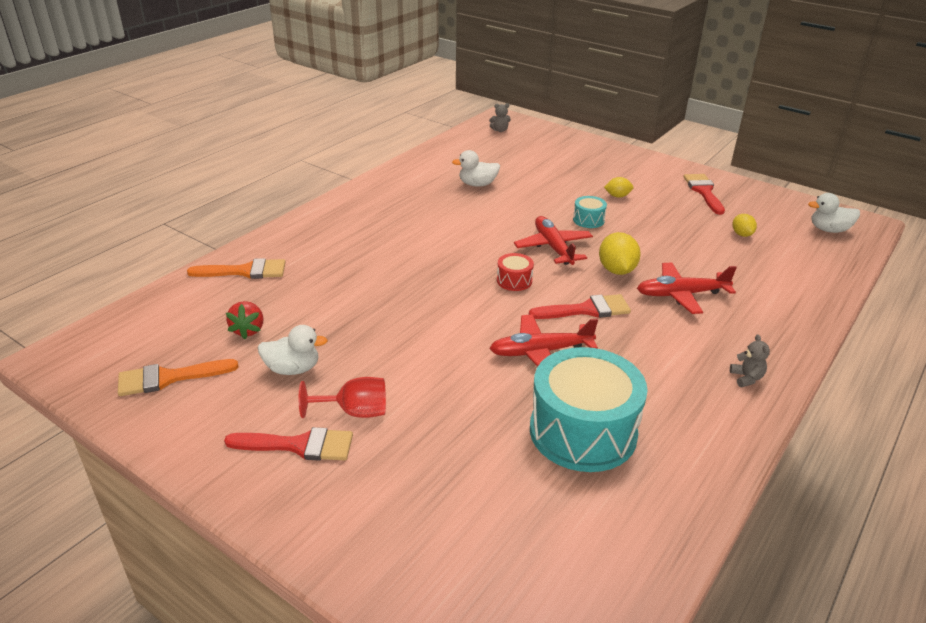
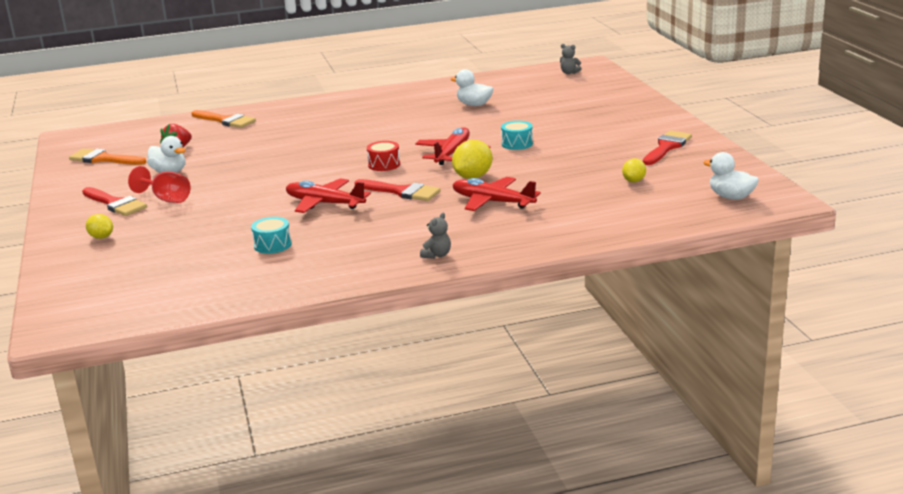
camera: 40 degrees right, 10 degrees down
(583, 431) = (272, 245): turquoise drum -> turquoise drum, size x0.43
(617, 196) = (577, 134): yellow lemon -> yellow lemon (101, 237)

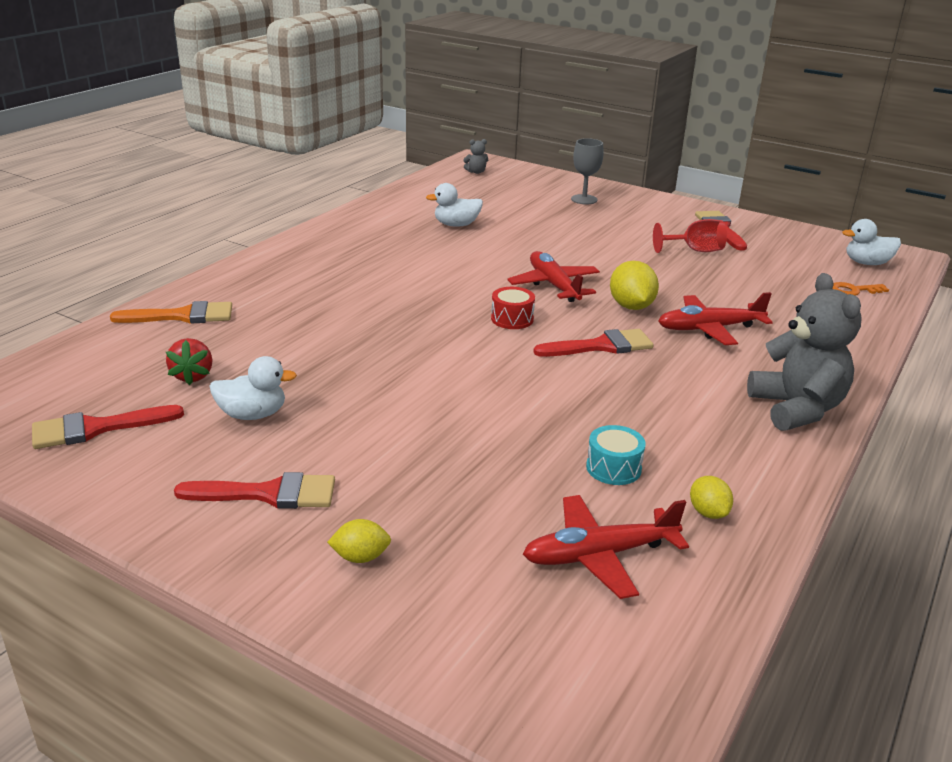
camera: 45 degrees left, 5 degrees up
(104, 159) = (96, 428): orange brush -> red brush
(167, 199) = (335, 457): red goblet -> red goblet (695, 251)
(325, 203) = (553, 389): red plane -> red plane (600, 555)
(437, 255) = (796, 409): grey teddy bear -> grey teddy bear, size x2.41
(517, 144) = (591, 258): turquoise drum -> none
(606, 106) = (584, 199): none -> grey goblet
(634, 181) = (769, 269): yellow lemon -> yellow lemon (708, 512)
(665, 210) = (853, 291): none -> orange key

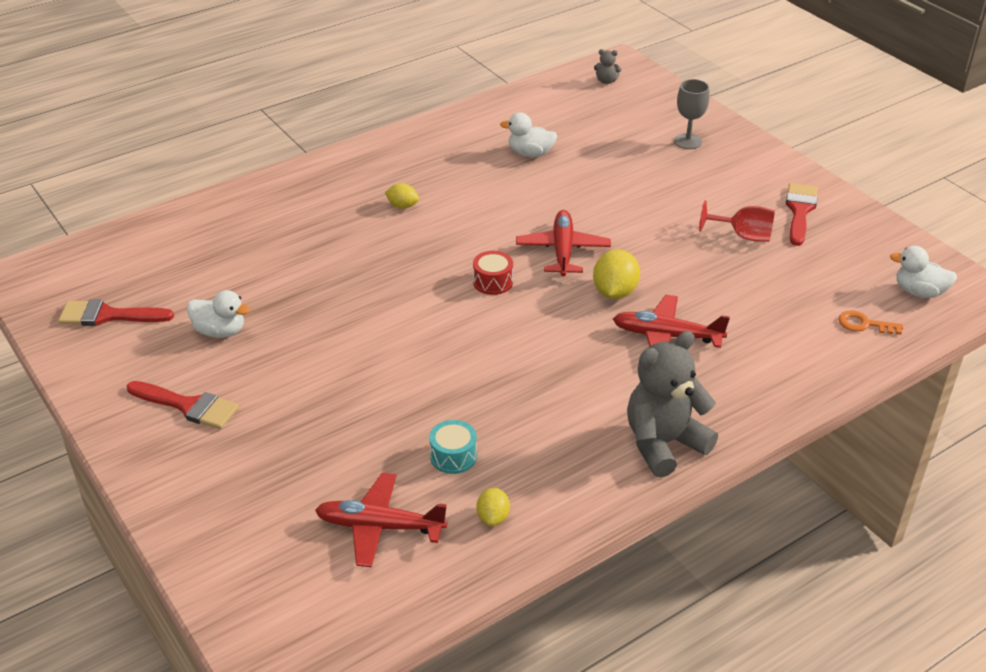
camera: 25 degrees right, 10 degrees up
(183, 316) = (227, 216): orange brush -> none
(192, 376) = (199, 282): red strawberry -> none
(360, 557) = (215, 476): yellow lemon -> yellow lemon (402, 206)
(601, 346) = (547, 331): red brush -> none
(796, 409) = (663, 444): grey teddy bear -> grey teddy bear turned 135 degrees counterclockwise

